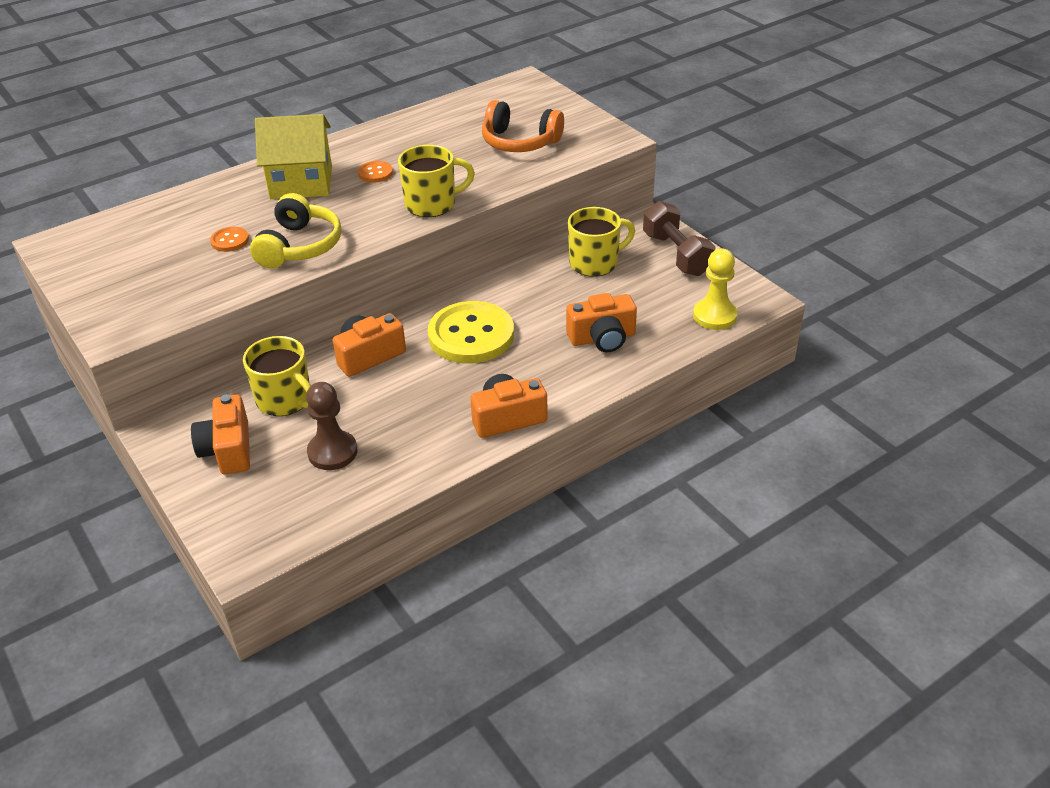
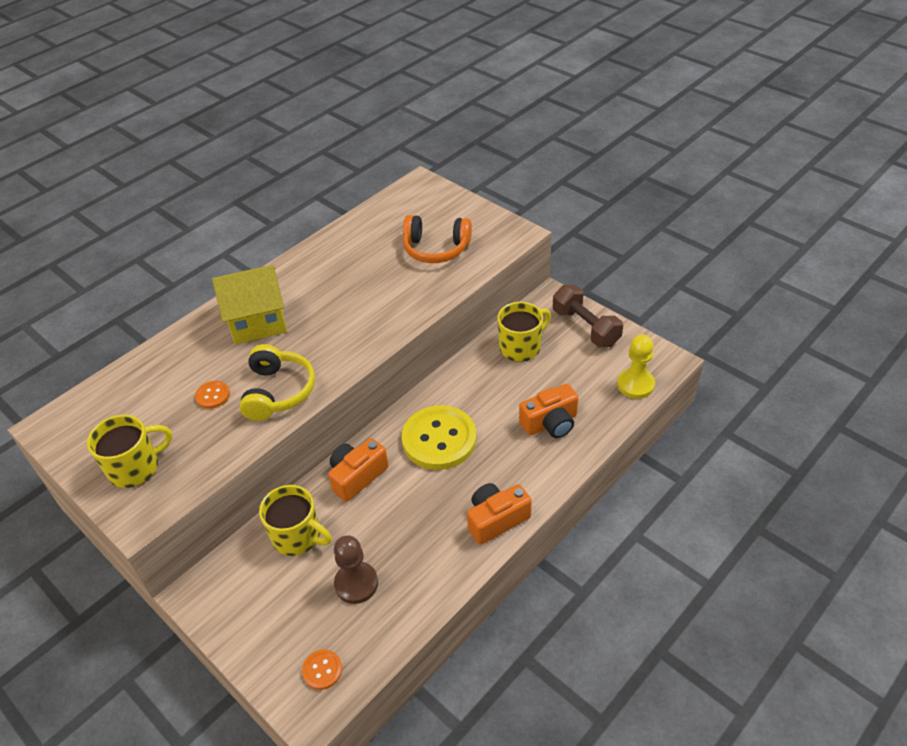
camera: 10 degrees left, 5 degrees up
(228, 449) = (262, 599): orange camera -> none
(375, 173) = (320, 301): orange button -> orange button (322, 670)
(432, 204) = (381, 327): yellow mug -> yellow mug (135, 467)

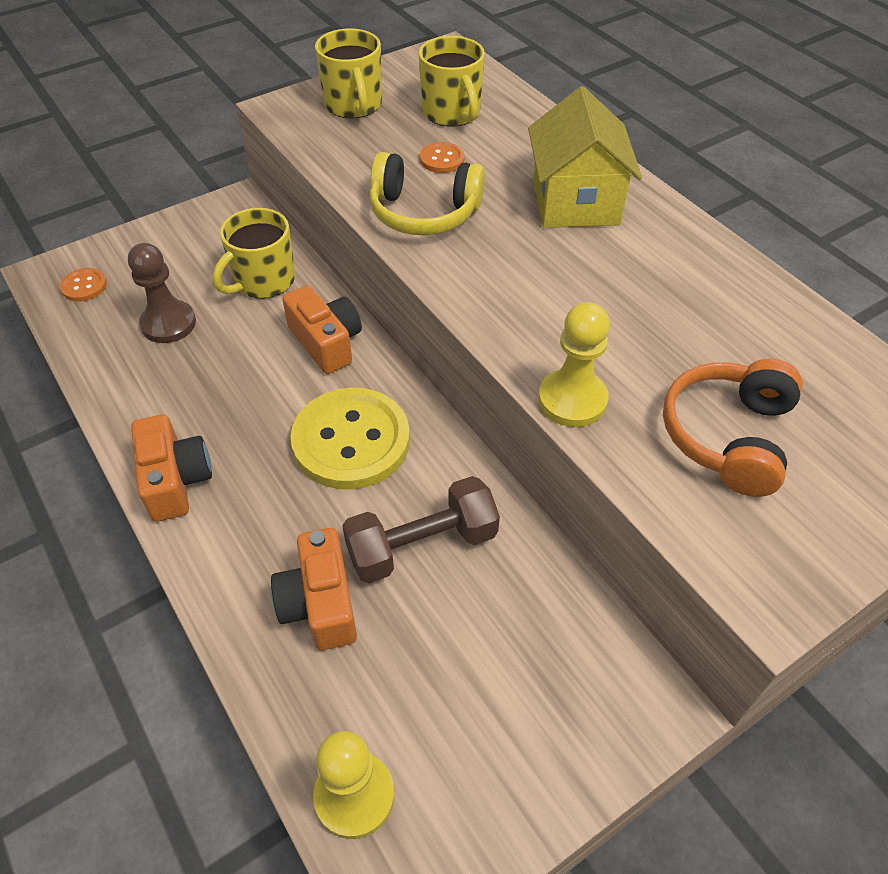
camera: 100 degrees right, 5 degrees up
(429, 301) = (572, 400): none -> yellow pawn
(521, 347) = (520, 606): yellow mug -> yellow mug (452, 113)
(585, 327) = (549, 749): brown dumbbell -> brown dumbbell (422, 545)

